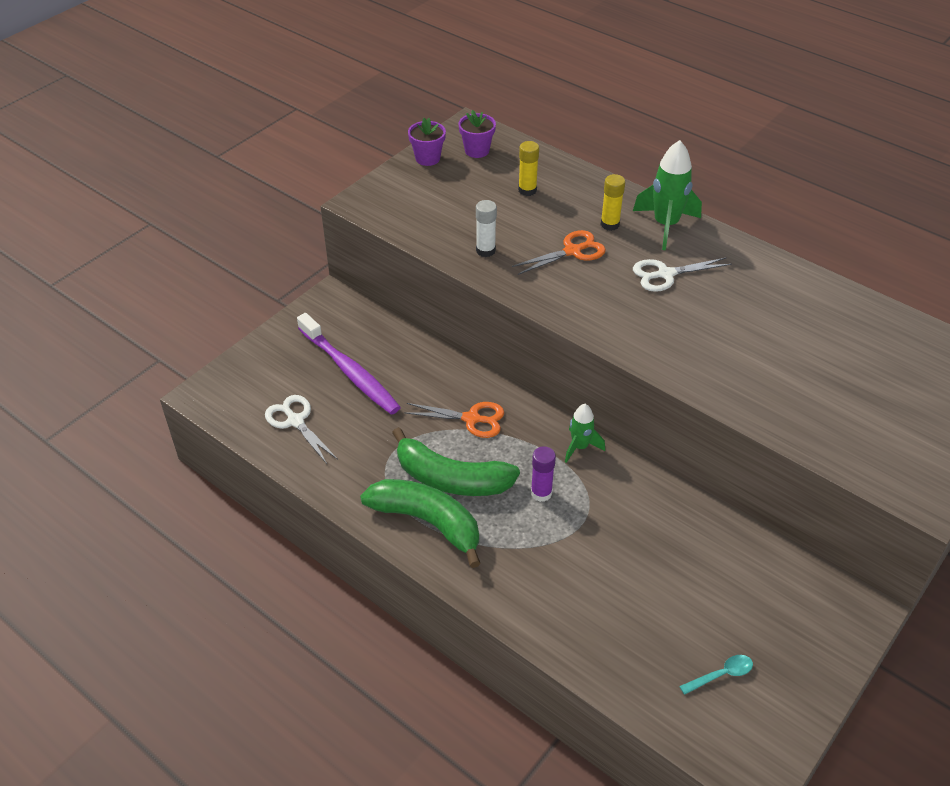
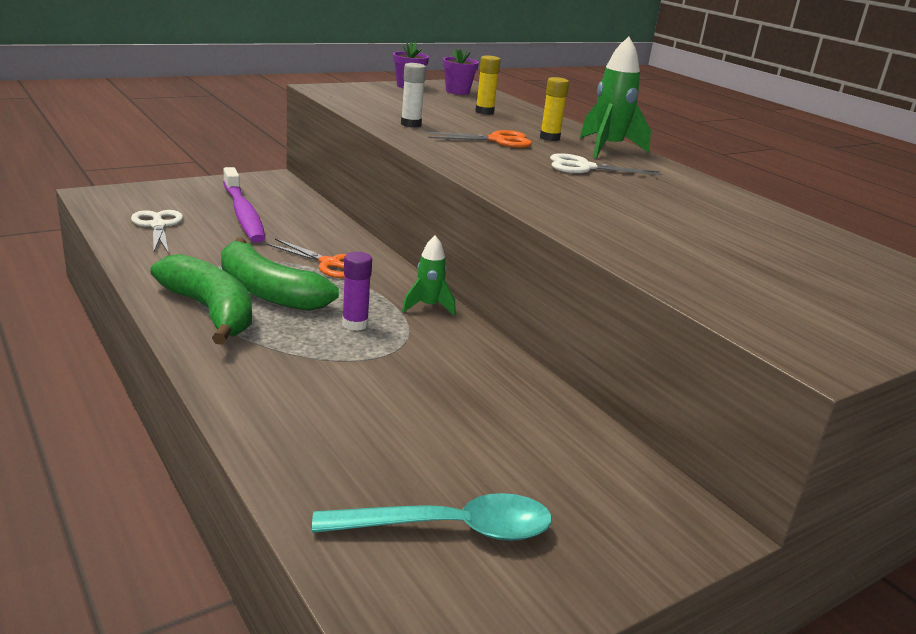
camera: 15 degrees right, 20 degrees down
(721, 675) = (450, 529): turquoise spoon -> turquoise spoon, size x1.94

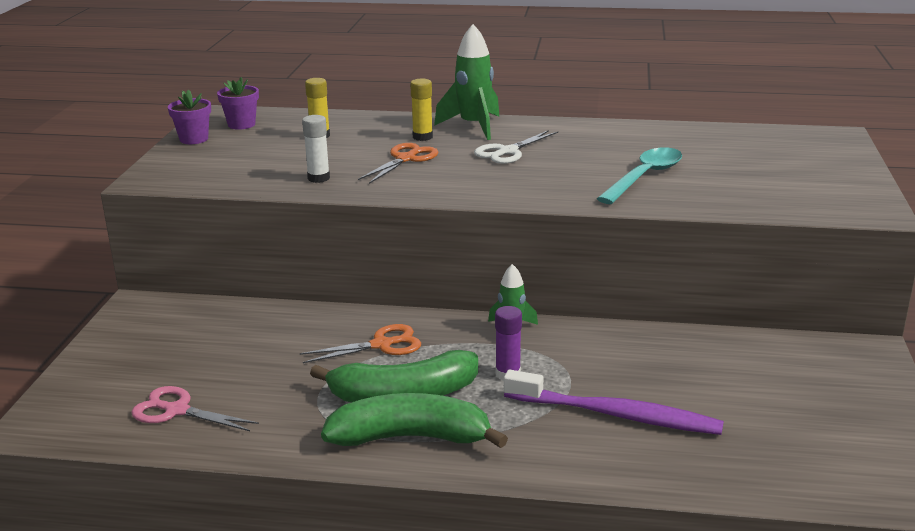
camera: 45 degrees left, 0 degrees up
(158, 225) = (177, 410): white scissors -> pink scissors
(243, 213) = (209, 352): purple toothbrush -> purple toothbrush (616, 415)
(450, 529) = (813, 439): turquoise spoon -> turquoise spoon (644, 177)

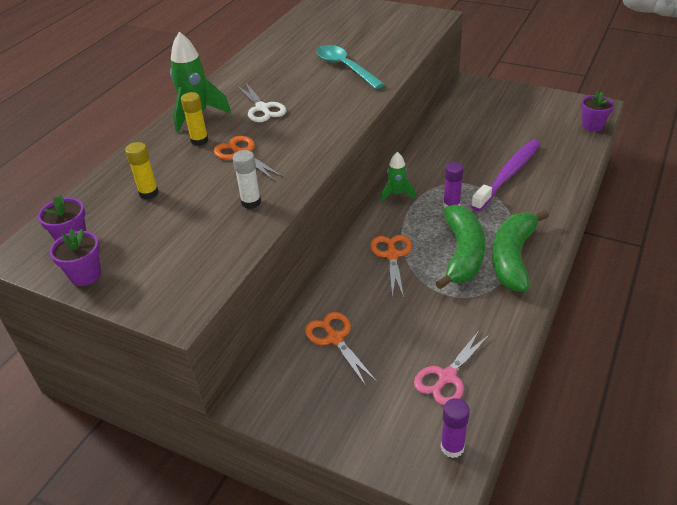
camera: 70 degrees left, 15 degrees up
(74, 426) = (452, 447): none -> purple glue stick
(229, 332) = (335, 338): none -> orange scissors
(845, 495) = (592, 126): none -> purple flower pot

